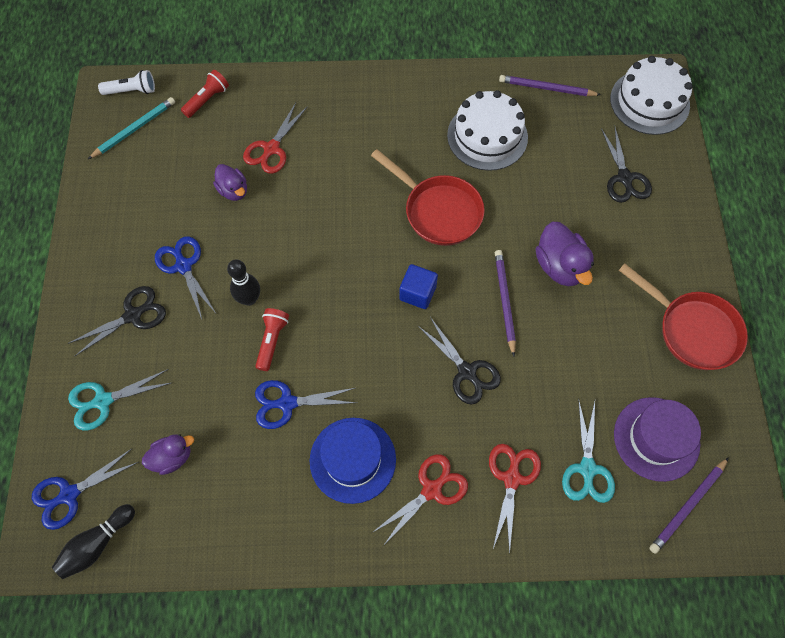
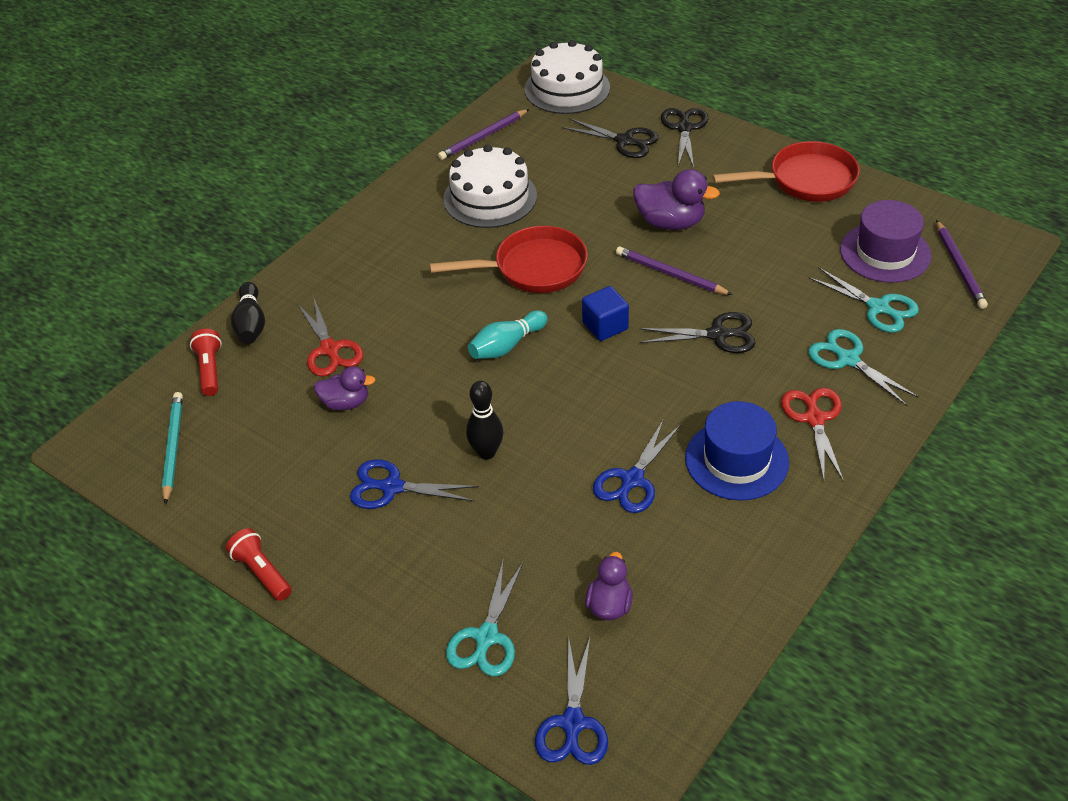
camera: 50 degrees left, 20 degrees down
(97, 544) = (654, 723): black bowling pin -> black bowling pin (251, 324)
(131, 91) = (120, 426): white flashlight -> none
(133, 315) = (407, 560): black scissors -> black scissors (684, 128)
(272, 341) = (552, 458): red flashlight -> red flashlight (262, 572)
(352, 245) = (506, 345): none -> turquoise bowling pin
(512, 479) = (848, 359): red scissors -> turquoise scissors

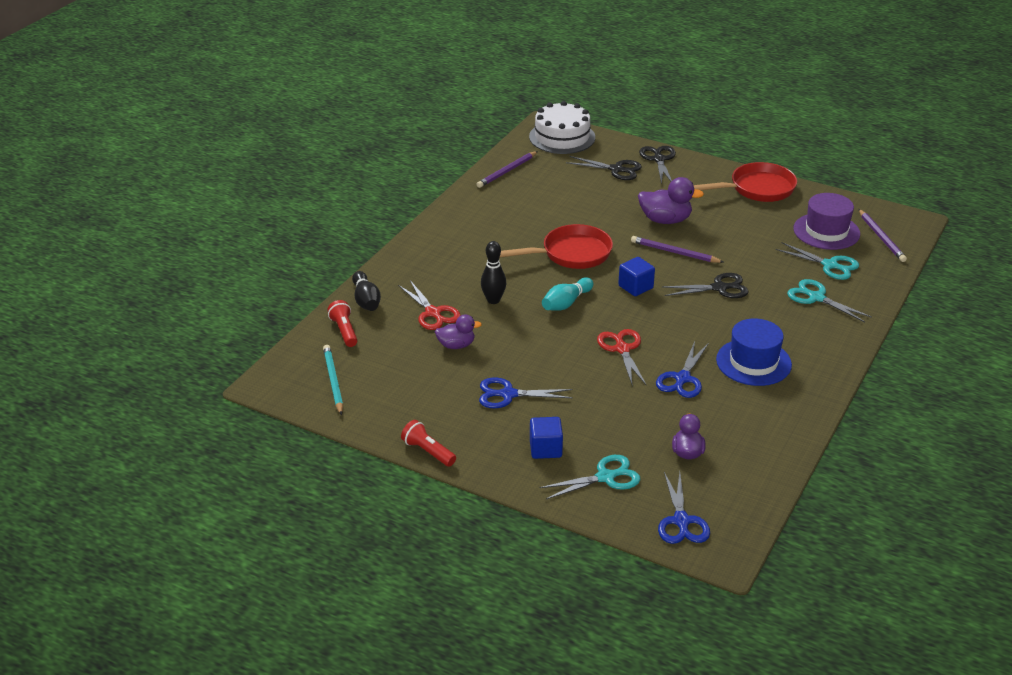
camera: 10 degrees left, 10 degrees down
(418, 581) = (545, 449): none -> blue cube
(486, 452) = (571, 369): black bowling pin -> black bowling pin (493, 300)
(486, 637) = (605, 477): turquoise scissors -> turquoise scissors turned 120 degrees counterclockwise
(490, 197) = (524, 210): white cake -> none
(814, 419) = (802, 334): red scissors -> red scissors (622, 349)

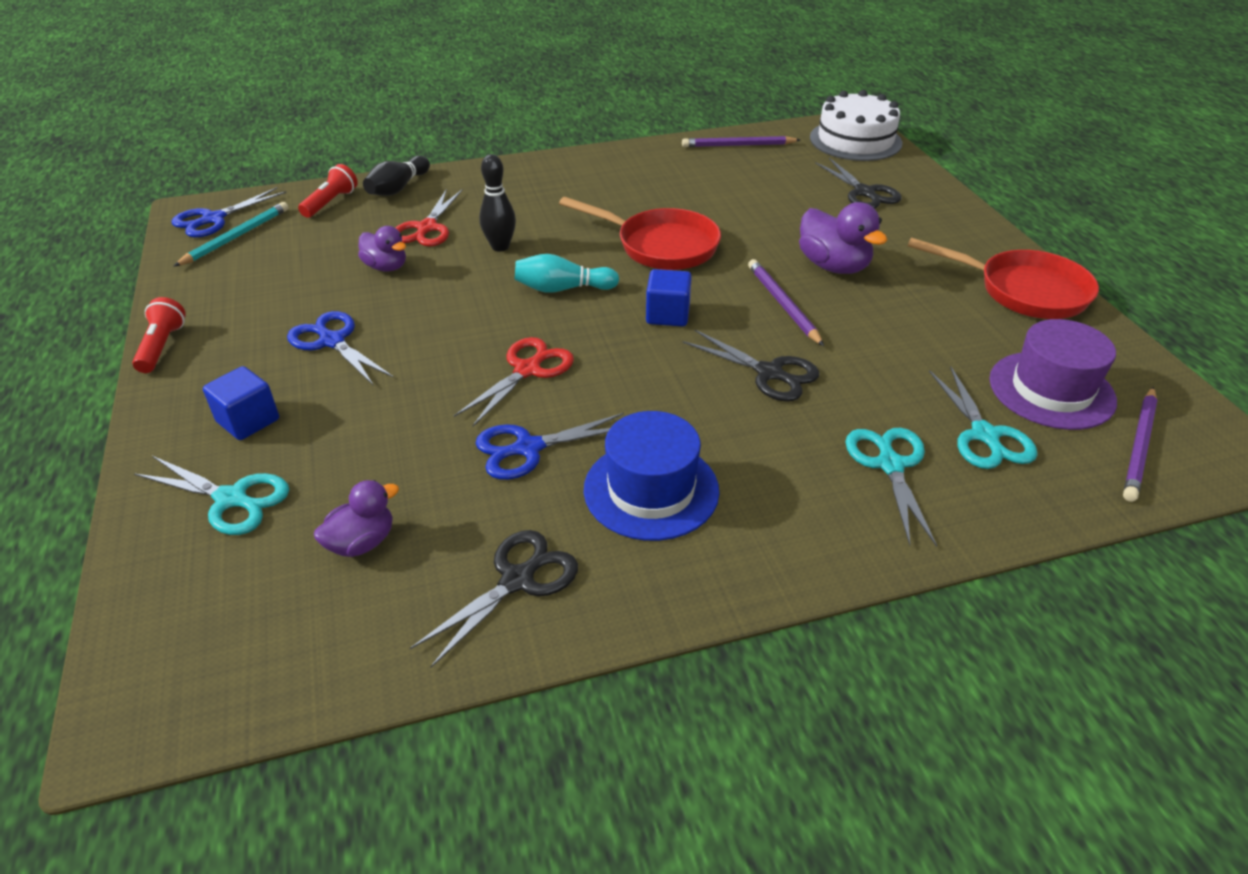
camera: 45 degrees right, 5 degrees up
(659, 159) = (936, 205): black scissors -> black scissors (517, 580)
(681, 521) = (186, 626): blue scissors -> blue scissors (214, 219)

